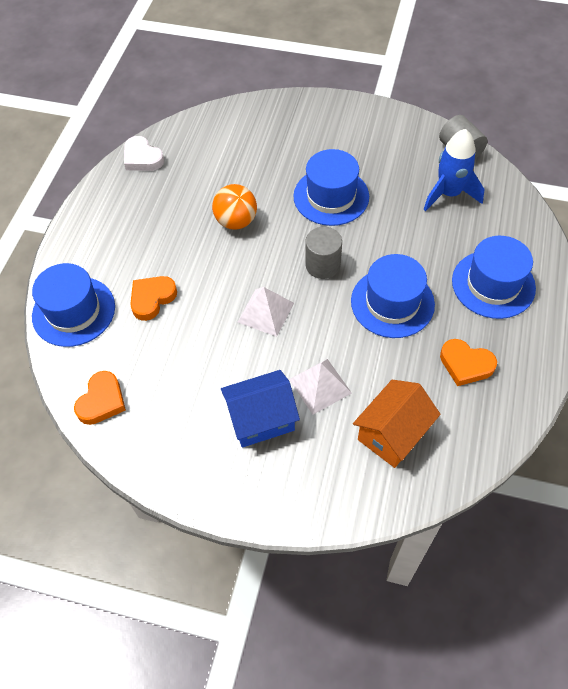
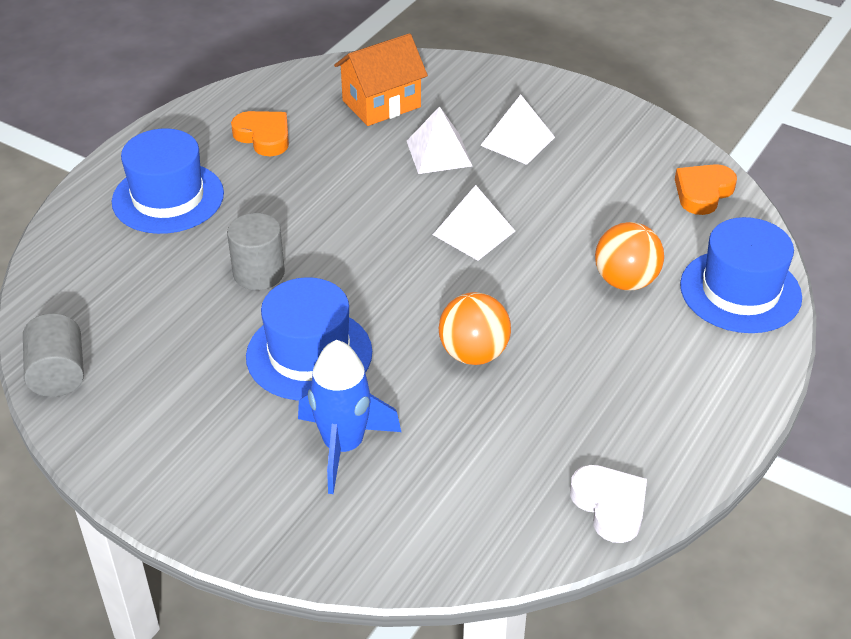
camera: 165 degrees left, 15 degrees down
(152, 299) = (625, 281): orange heart -> orange ball
(261, 419) = (517, 141): blue house -> white pyramid
(323, 265) = (372, 267): grey cylinder -> grey cylinder (259, 273)
(392, 302) = (306, 207): blue hat -> none
(449, 193) = (131, 314): blue rocket -> blue rocket (343, 446)

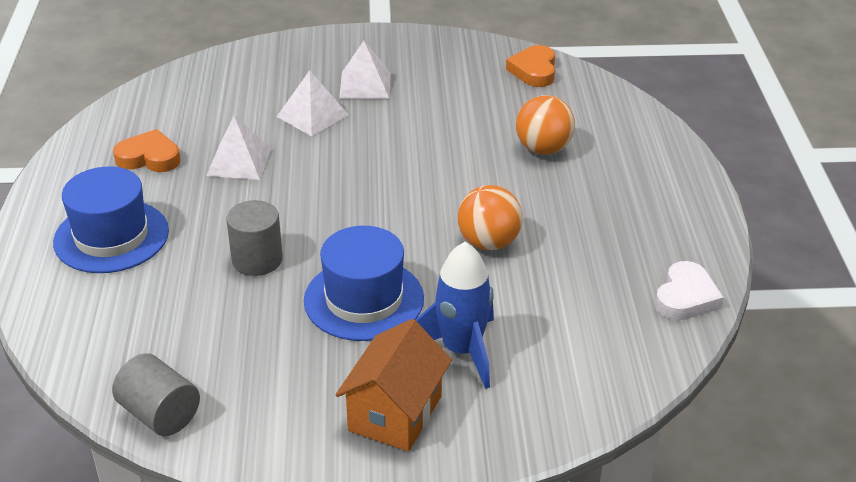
camera: 35 degrees left, 5 degrees down
(381, 104) = (226, 97): orange house -> orange house (395, 413)
(474, 232) = (400, 160): white pyramid -> white pyramid (239, 161)
(610, 506) = (686, 297): white heart -> white heart turned 90 degrees clockwise
(740, 291) = (624, 124): blue hat -> none

